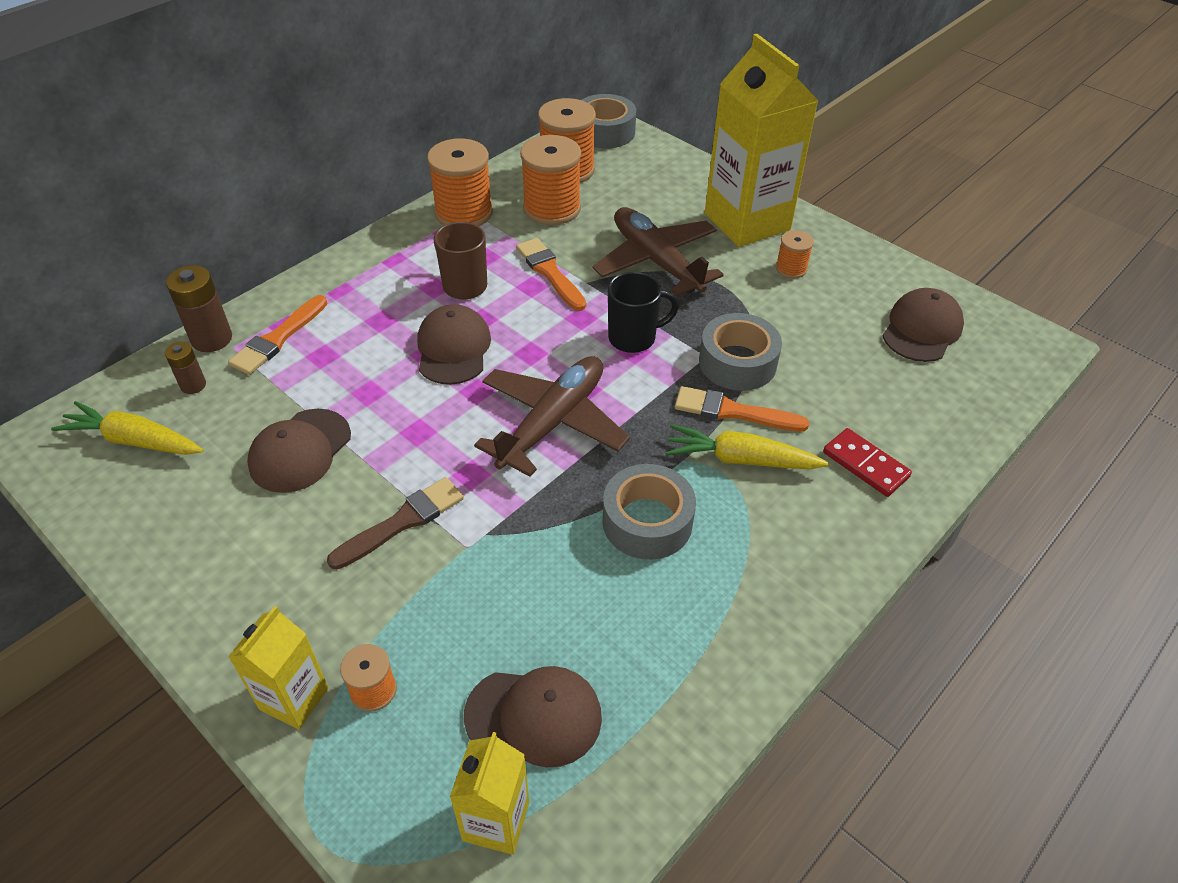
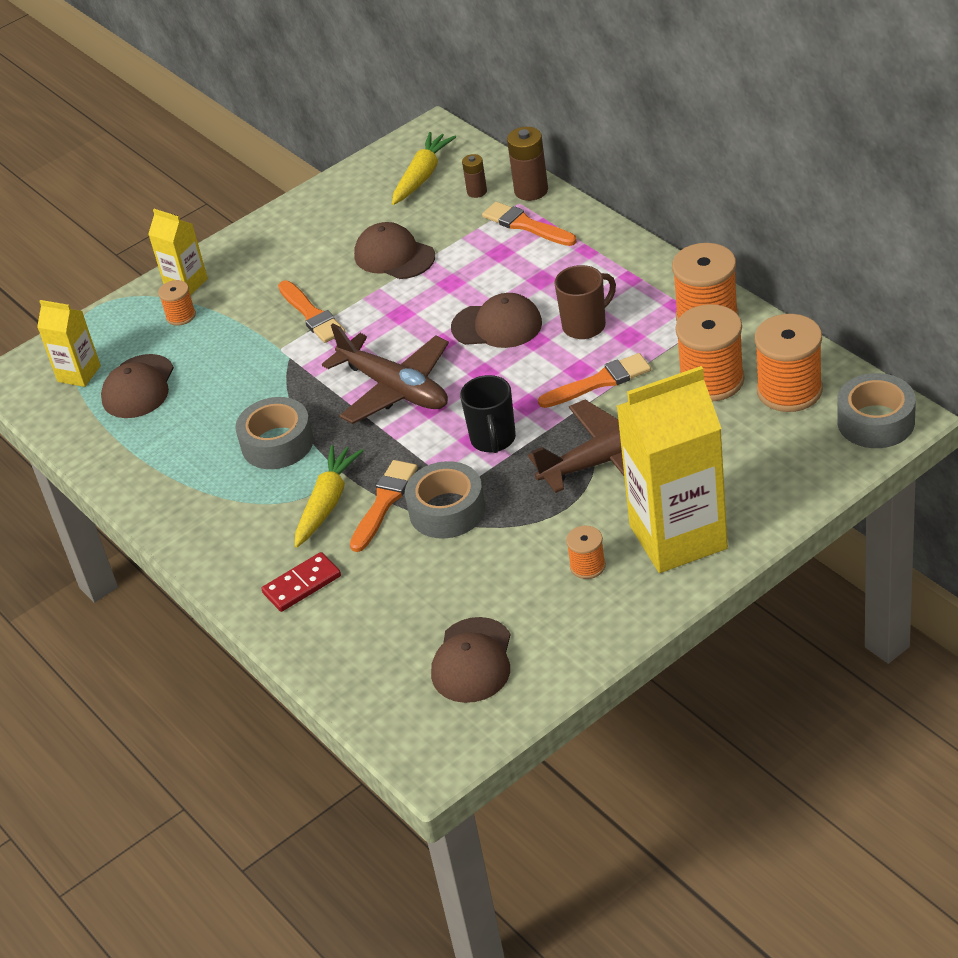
camera: 105 degrees right, 5 degrees down
(402, 522) = (312, 315): brown brush -> orange brush
(921, 329) = (472, 661): brown cap -> brown cap turned 60 degrees clockwise

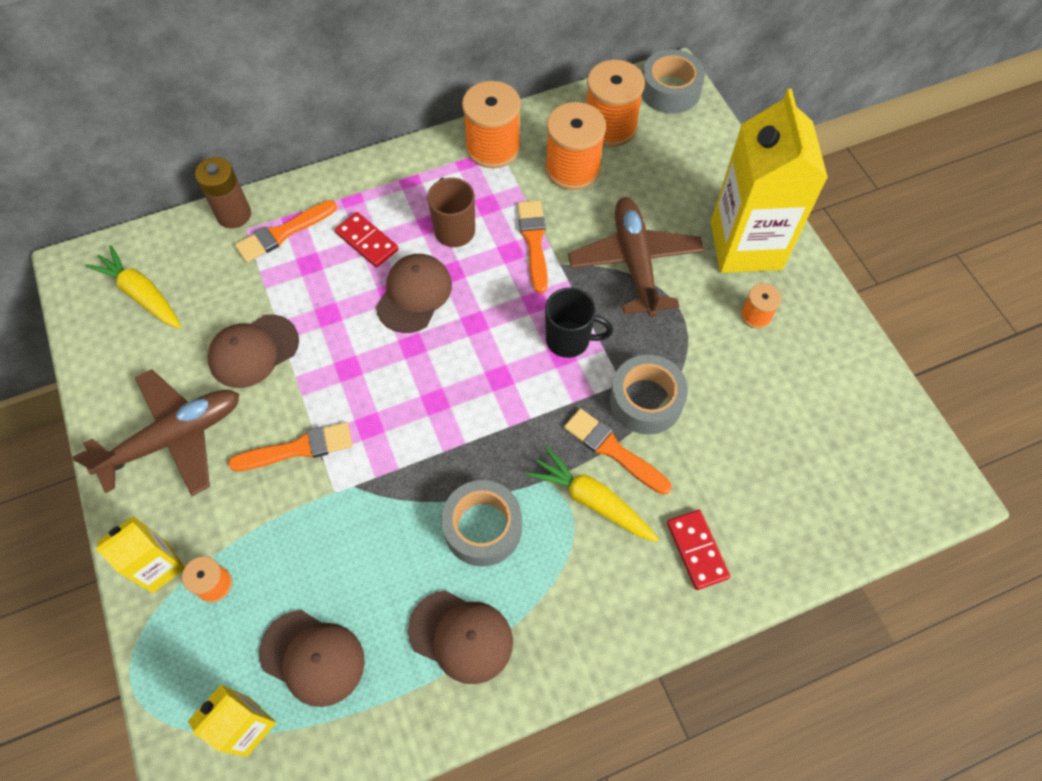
camera: 80 degrees left, 20 degrees up
(395, 389) = (457, 401): brown plane -> brown plane (174, 438)
(472, 661) = (840, 430): brown cap -> brown cap (461, 636)
(477, 191) = (202, 256): brown battery -> none
(543, 277) = (367, 241): none -> red domino

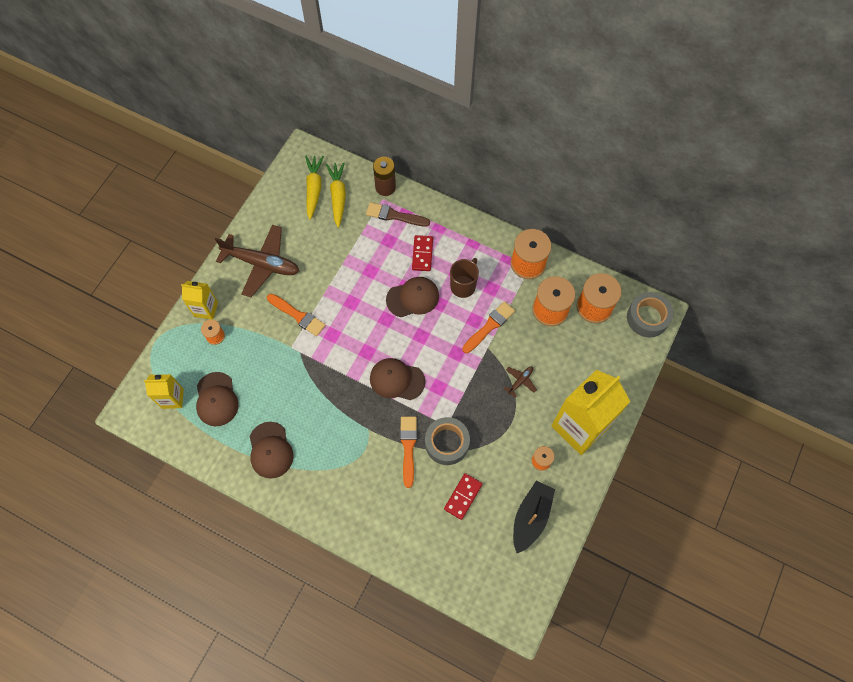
camera: 50 degrees right, 5 degrees up
(253, 351) = (326, 257): brown cap -> brown cap (397, 380)
(283, 233) = (394, 215): orange brush -> brown brush
(483, 527) = (324, 420): grey tape -> none
(569, 340) = (449, 384): black mug -> none
(592, 500) = (375, 457): yellow carrot -> yellow carrot (338, 196)
(634, 262) = (520, 381): brown plane -> brown plane, size x0.43
(696, 550) = (389, 520): red domino -> red domino (463, 496)
(821, 379) = (531, 517): none -> black boat

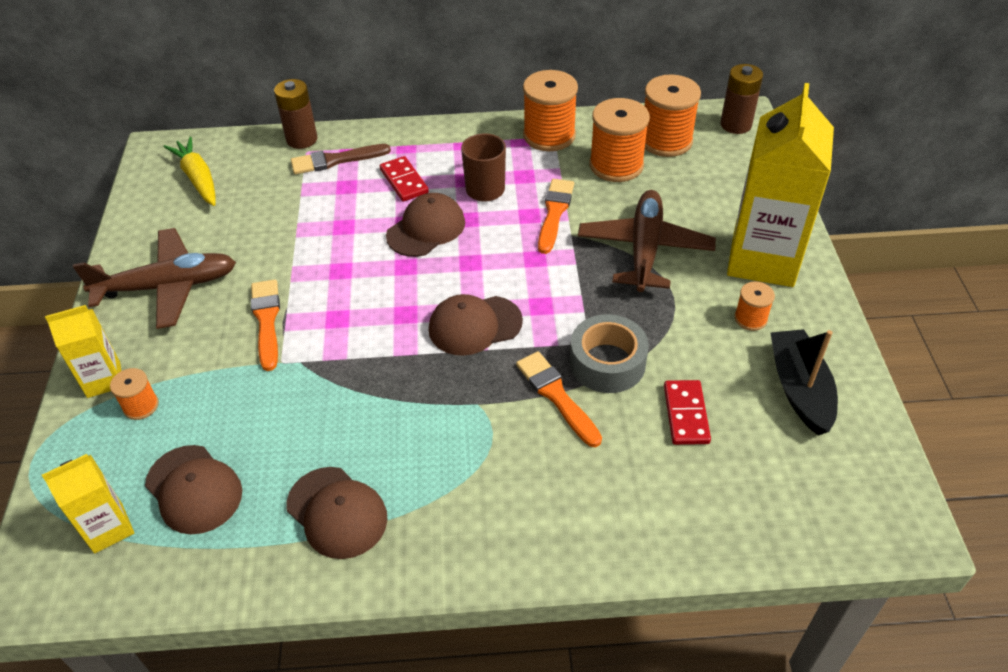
camera: 30 degrees left, 20 degrees down
(298, 315) = (266, 320): orange brush -> orange brush turned 105 degrees counterclockwise
(338, 196) = (240, 172): yellow carrot -> none
(520, 381) = (644, 249): brown plane -> brown plane, size x2.34
(647, 318) = (735, 125): grey tape -> brown battery

